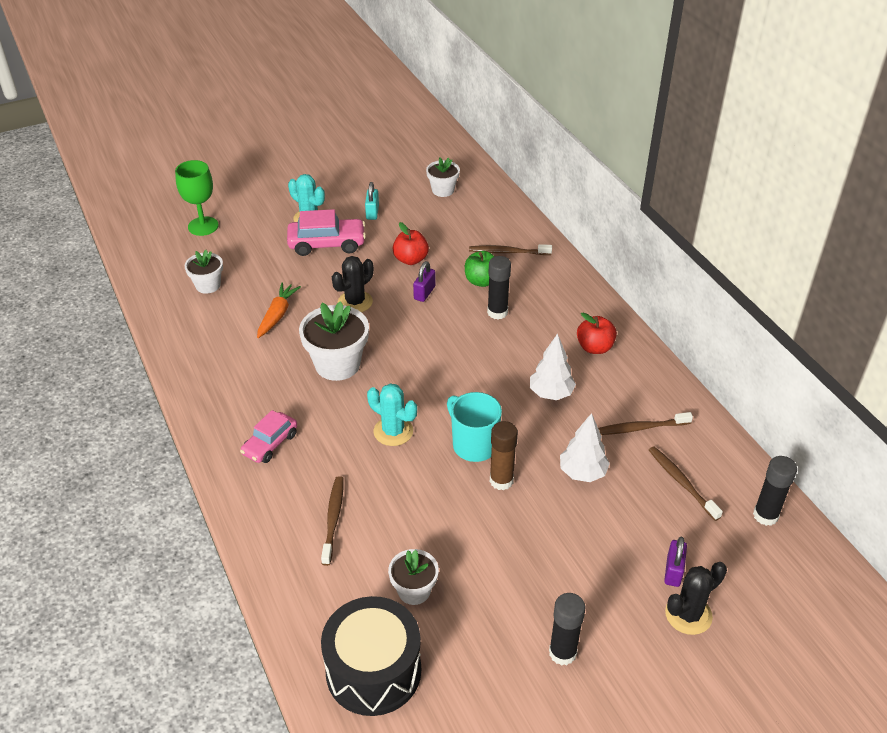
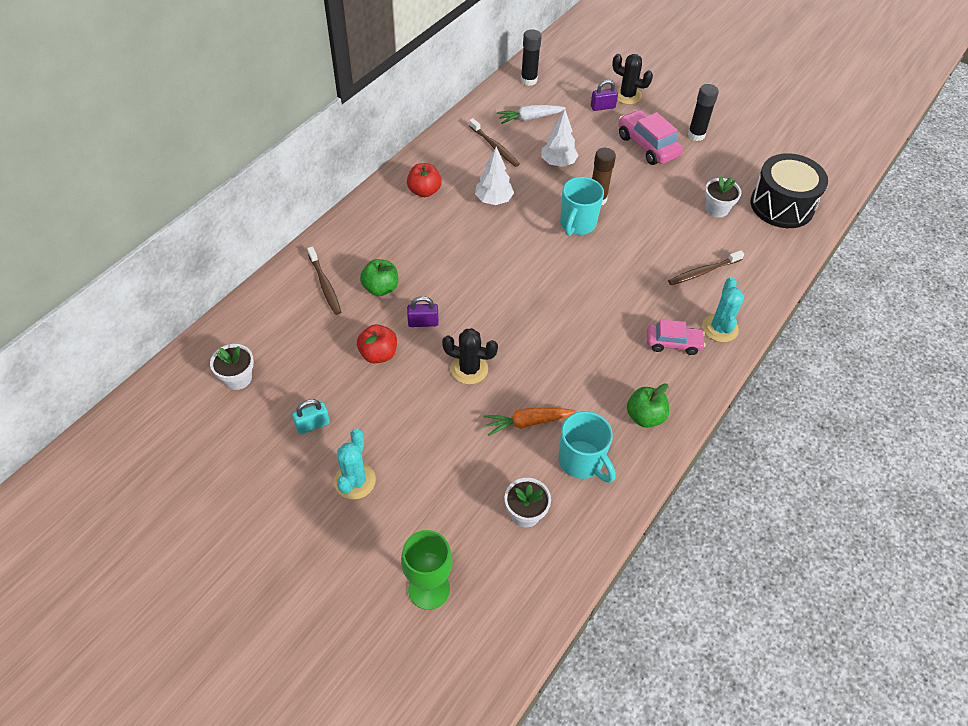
camera: 120 degrees left, 10 degrees up
(217, 330) = (581, 461): none -> turquoise mug
(218, 385) = (645, 416): none -> green apple
(327, 244) = (393, 438): pink car -> pink car (647, 146)
(337, 364) = (557, 342): white flower pot -> none
(393, 431) = (600, 274): turquoise cactus -> turquoise cactus (720, 328)
(497, 312) = (418, 262): black glue stick -> none
(681, 482) = (529, 118): brown toothbrush -> white carrot

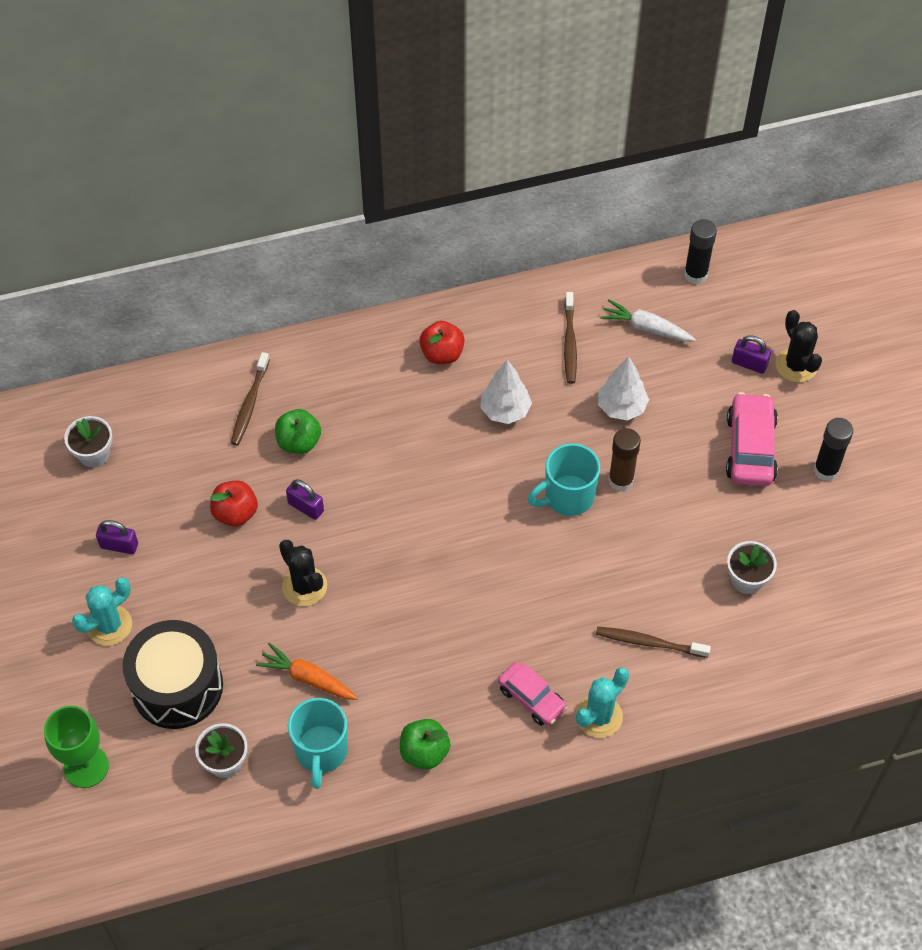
camera: 40 degrees right, 5 degrees up
(313, 424) = (119, 545): turquoise padlock -> purple padlock
(782, 205) = (831, 624): black drum -> black drum (177, 686)

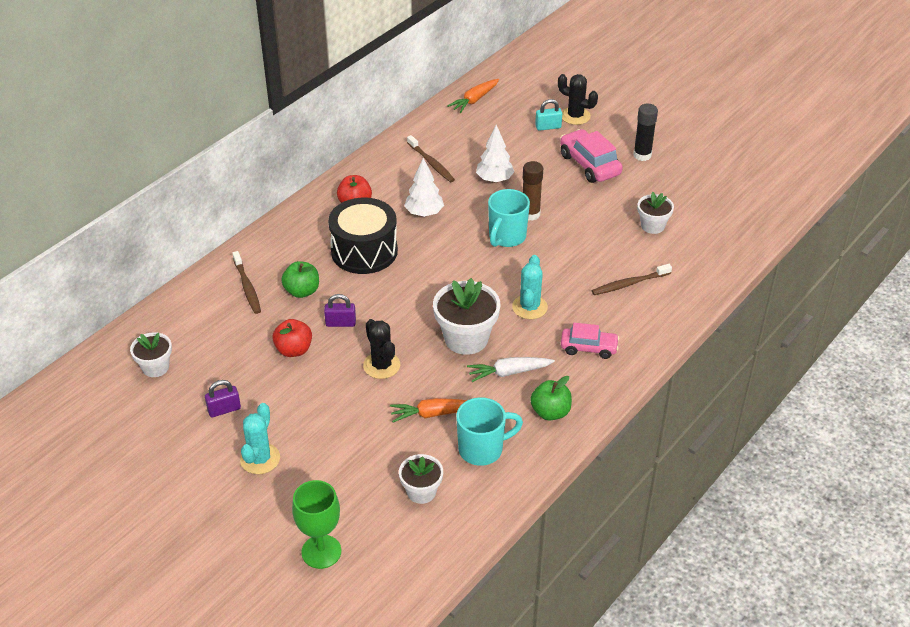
camera: 35 degrees left, 15 degrees down
(177, 686) = (344, 467): black drum -> black drum (364, 251)
(304, 586) = (381, 365): black cactus -> black cactus turned 45 degrees clockwise
(321, 752) = (482, 449): turquoise mug -> turquoise mug turned 75 degrees counterclockwise
(415, 606) = (466, 338): none -> white flower pot
(599, 716) = (638, 335): turquoise cactus -> turquoise cactus (529, 307)
(646, 328) = (471, 136): white carrot -> white carrot (509, 372)
(695, 274) = (474, 100): black glue stick -> orange carrot
(749, 364) = (548, 127): purple padlock -> turquoise padlock

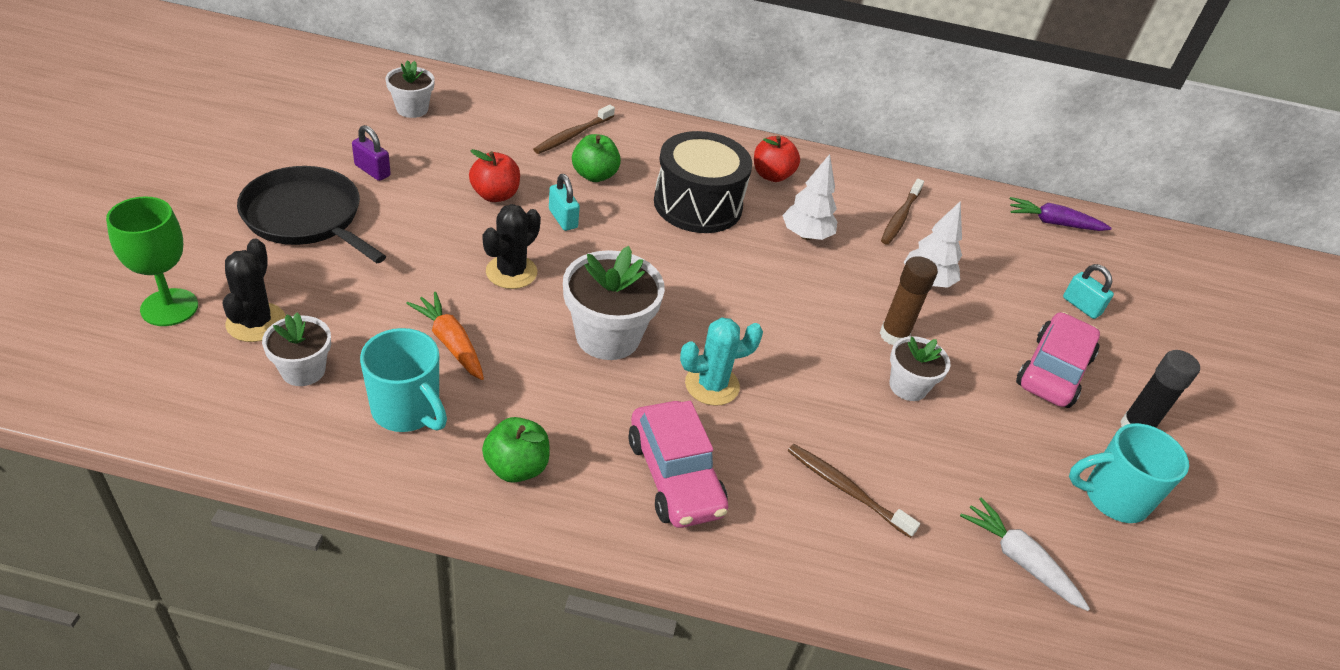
camera: 55 degrees right, 0 degrees up
(260, 459) = (306, 217): turquoise cactus -> black pan
(340, 323) = (563, 219): purple padlock -> turquoise padlock
(474, 100) = (1053, 223): orange carrot -> purple carrot
(506, 237) = (828, 323): turquoise mug -> turquoise mug (1112, 498)
(509, 372) = (570, 398): white carrot -> white carrot (1019, 560)
(575, 116) = (1134, 328): black cactus -> black cactus (256, 322)
(588, 348) = (675, 476): pink car -> pink car, size x1.51
(652, 226) = (996, 484): white flower pot -> white flower pot (908, 386)

